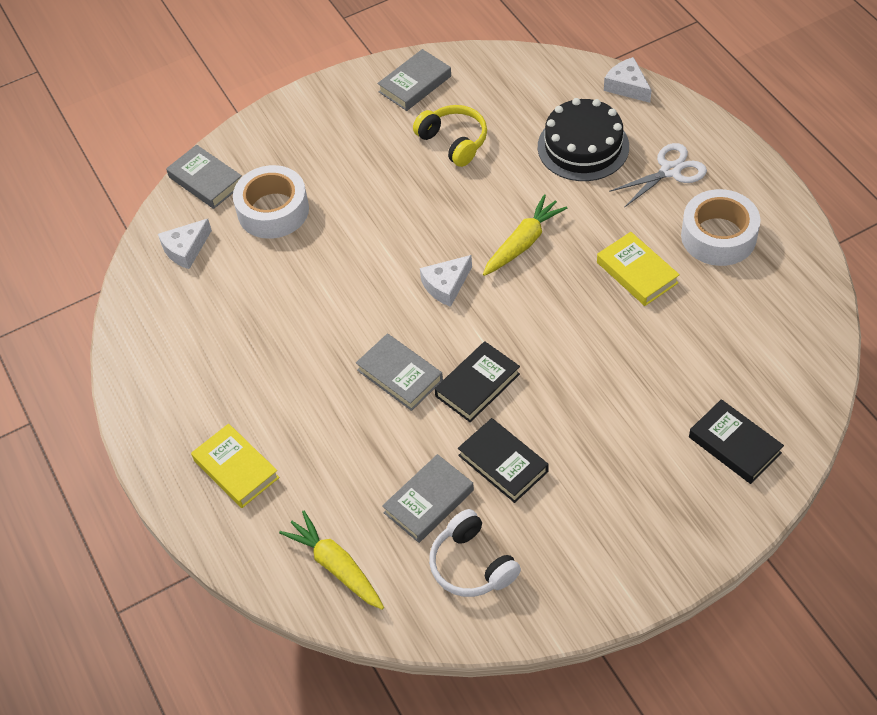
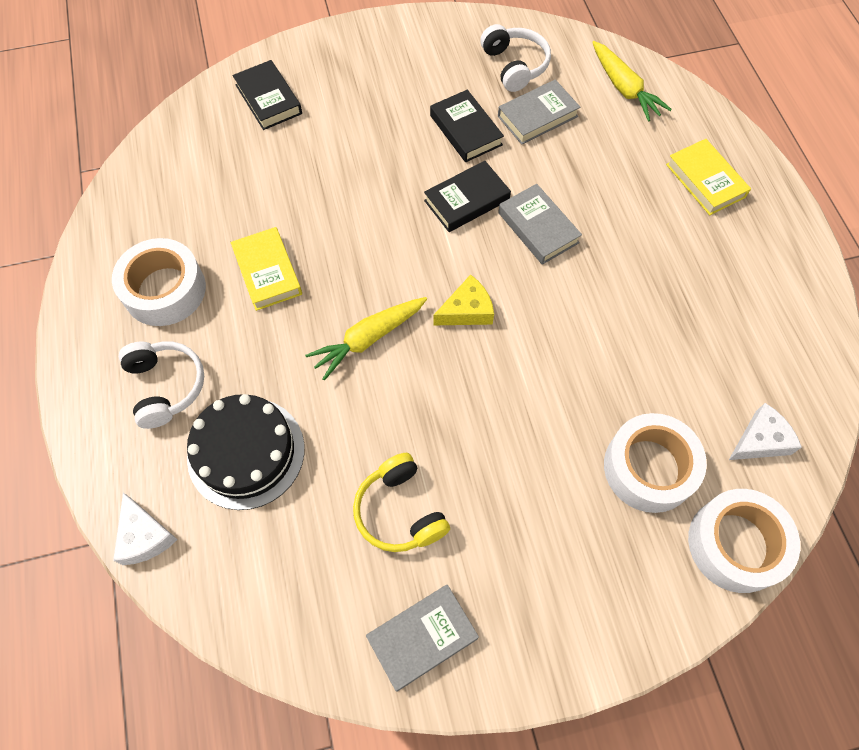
camera: 170 degrees left, 10 degrees up
(206, 180) = (735, 544): grey book -> white tape
(446, 285) = (467, 310): white cheese -> yellow cheese
(670, 171) = (166, 386): white scissors -> white headphones

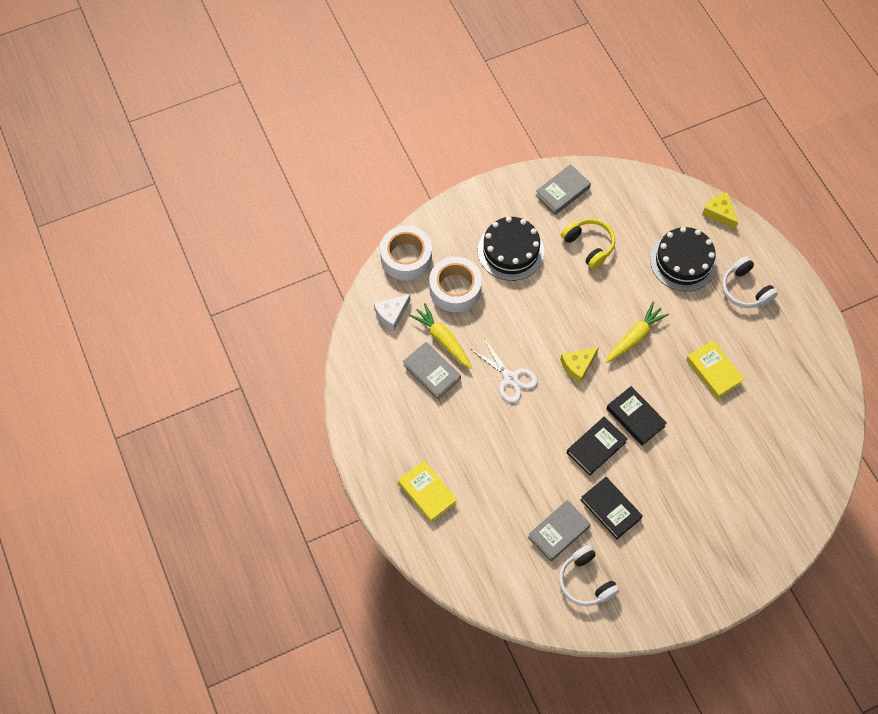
camera: 170 degrees right, 0 degrees up
(144, 536) = (719, 213): white cheese -> yellow cheese
(164, 290) = (774, 348): white tape -> none
(268, 99) = (769, 513): black book -> black book (635, 417)
(538, 228) = (542, 433): grey book -> grey book (431, 372)
(542, 524) = (510, 251): none -> black cake
(573, 307) = (510, 378): none -> white scissors
(624, 88) = (494, 572): yellow carrot -> yellow carrot (442, 339)

